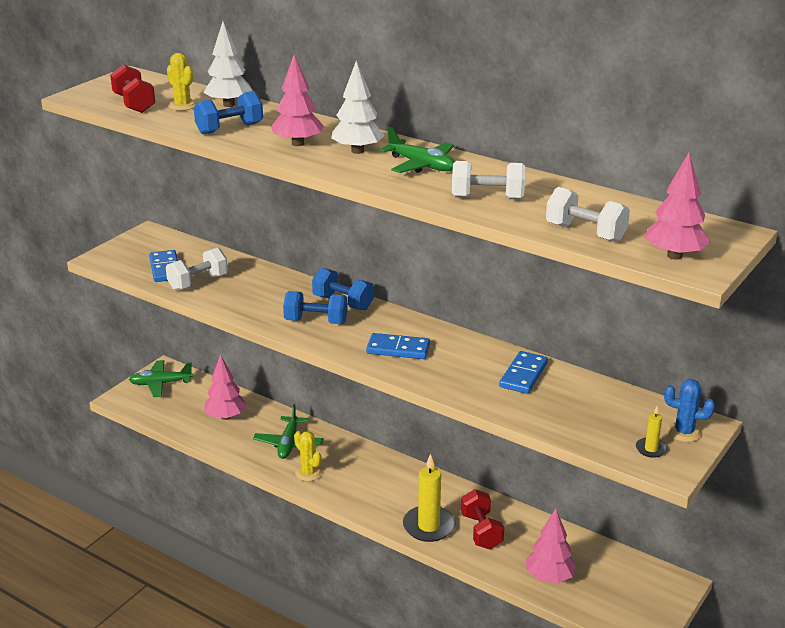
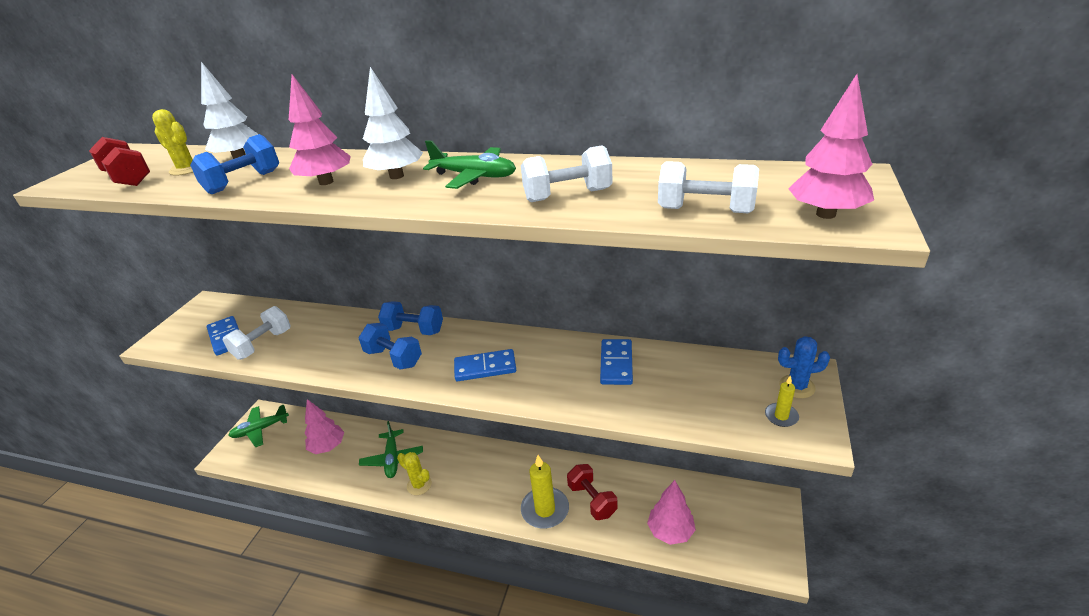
camera: 15 degrees left, 5 degrees up
(316, 321) = (393, 358): blue dumbbell -> blue dumbbell turned 45 degrees clockwise

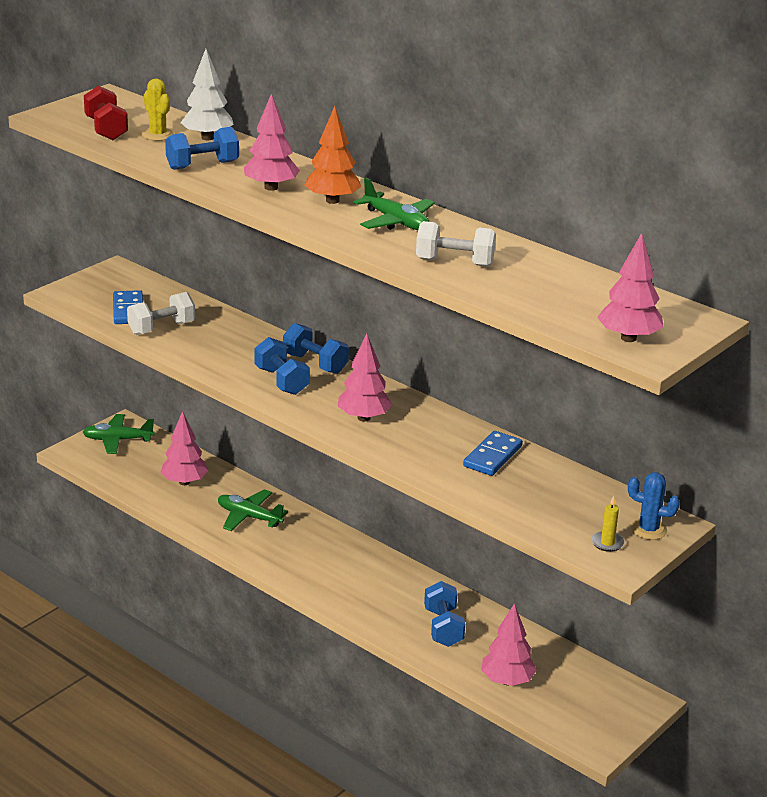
camera: 20 degrees right, 5 degrees down
(392, 459) = (249, 517): green plane -> green plane turned 105 degrees clockwise
(396, 176) = (332, 200): white tree -> orange tree
(419, 485) = (266, 550): yellow cactus -> none
(485, 368) = (364, 418): blue domino -> pink tree
(545, 510) = (387, 617): yellow candle -> none
(592, 500) = (443, 627): red dumbbell -> blue dumbbell
(705, 210) = (544, 307): white dumbbell -> none

